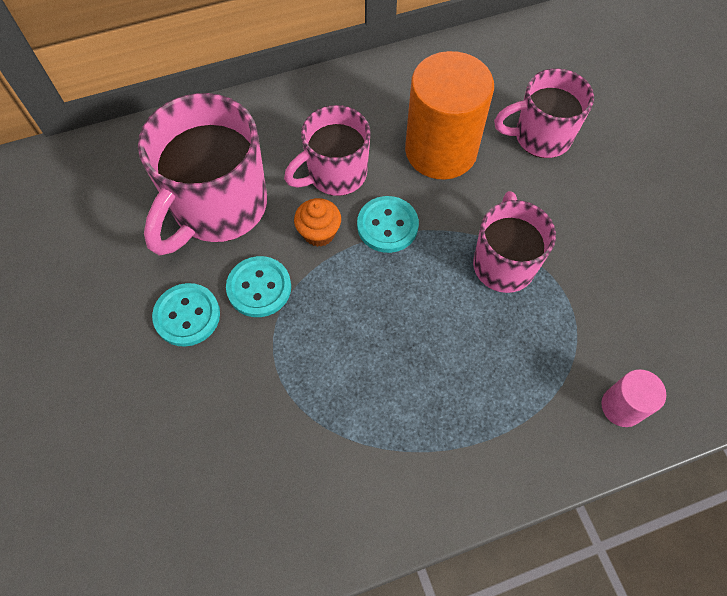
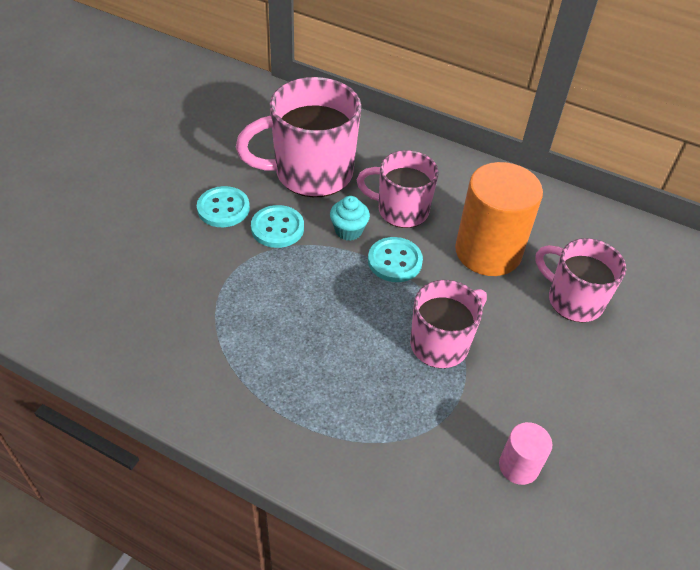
camera: 45 degrees right, 15 degrees down
(319, 233) = (348, 231): orange cupcake -> turquoise cupcake
(622, 406) = (405, 494): pink cylinder -> pink cylinder (518, 466)

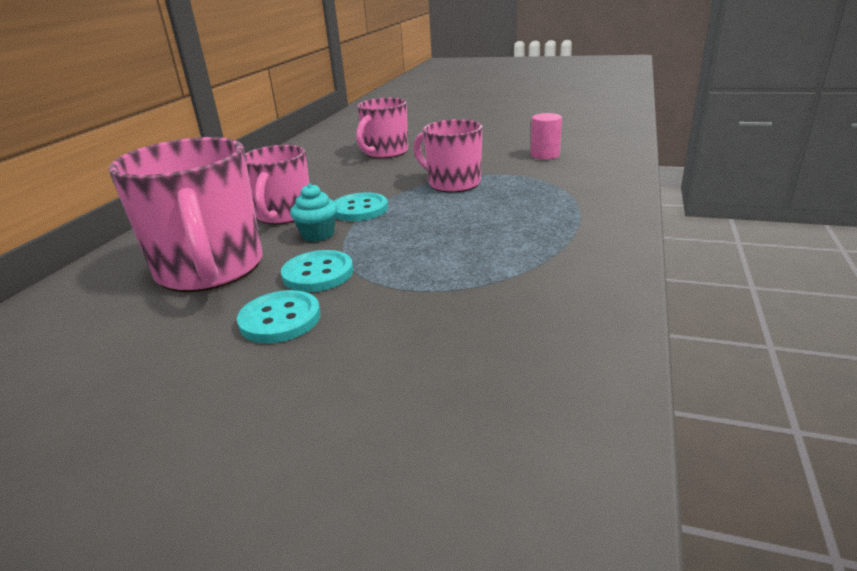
camera: 95 degrees left, 20 degrees down
(488, 251) = (338, 179): orange cylinder -> none

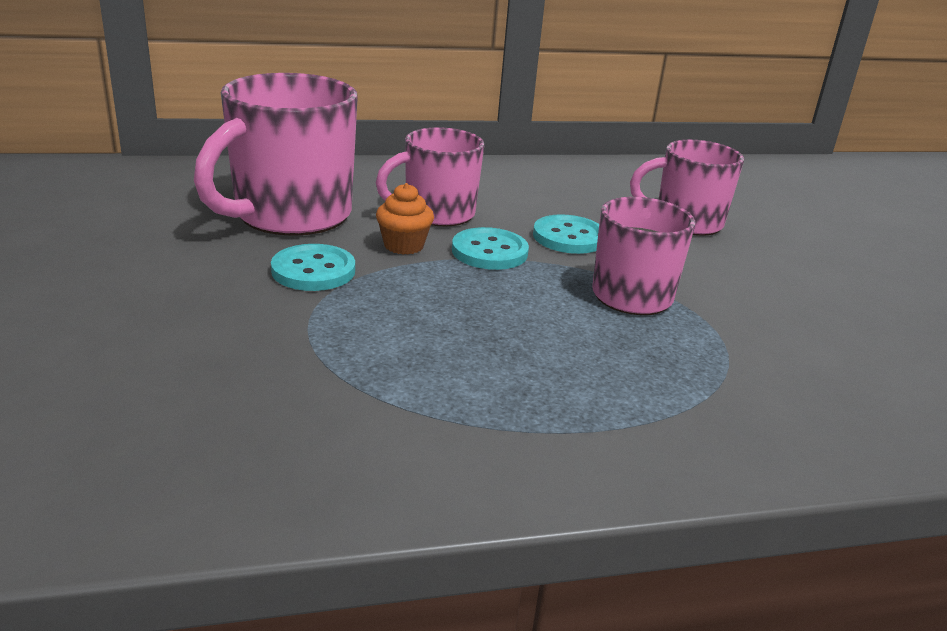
camera: 55 degrees right, 0 degrees up
(280, 319) = (212, 277): turquoise button -> turquoise button (569, 237)
(318, 234) = (404, 245): turquoise cupcake -> orange cupcake
(545, 155) = (840, 352): pink cylinder -> none

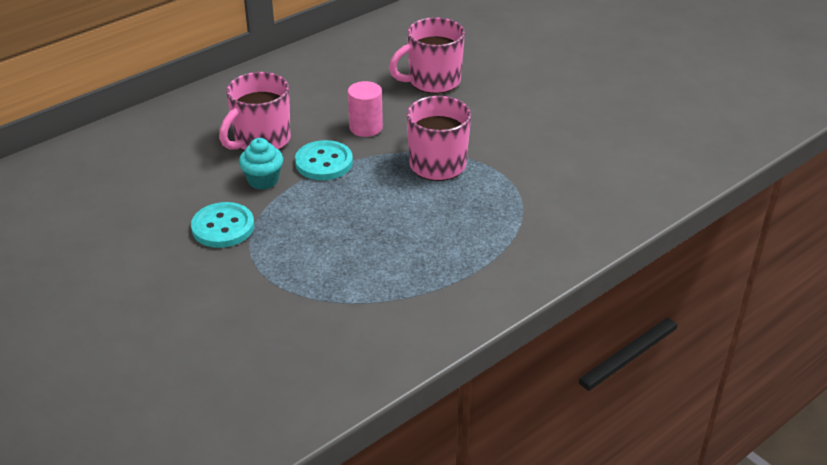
camera: 25 degrees left, 10 degrees up
(290, 215) = (159, 184): pink mug -> none
(404, 245) = (263, 180): orange cupcake -> turquoise cupcake
(569, 237) = (366, 127): turquoise button -> pink cylinder

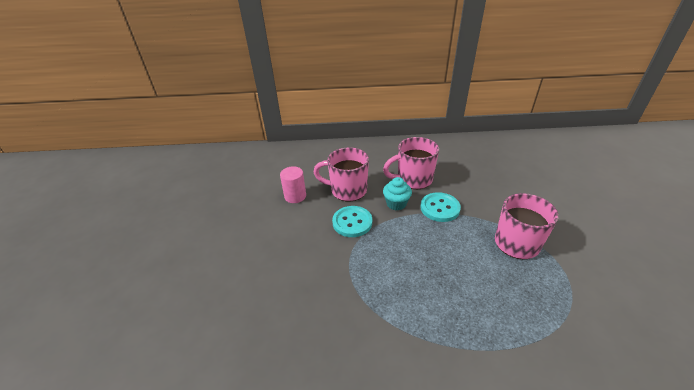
camera: 40 degrees right, 0 degrees up
(366, 127) = (482, 196): pink cylinder -> pink cylinder (295, 196)
(433, 81) = (548, 184): pink mug -> pink mug (347, 190)

